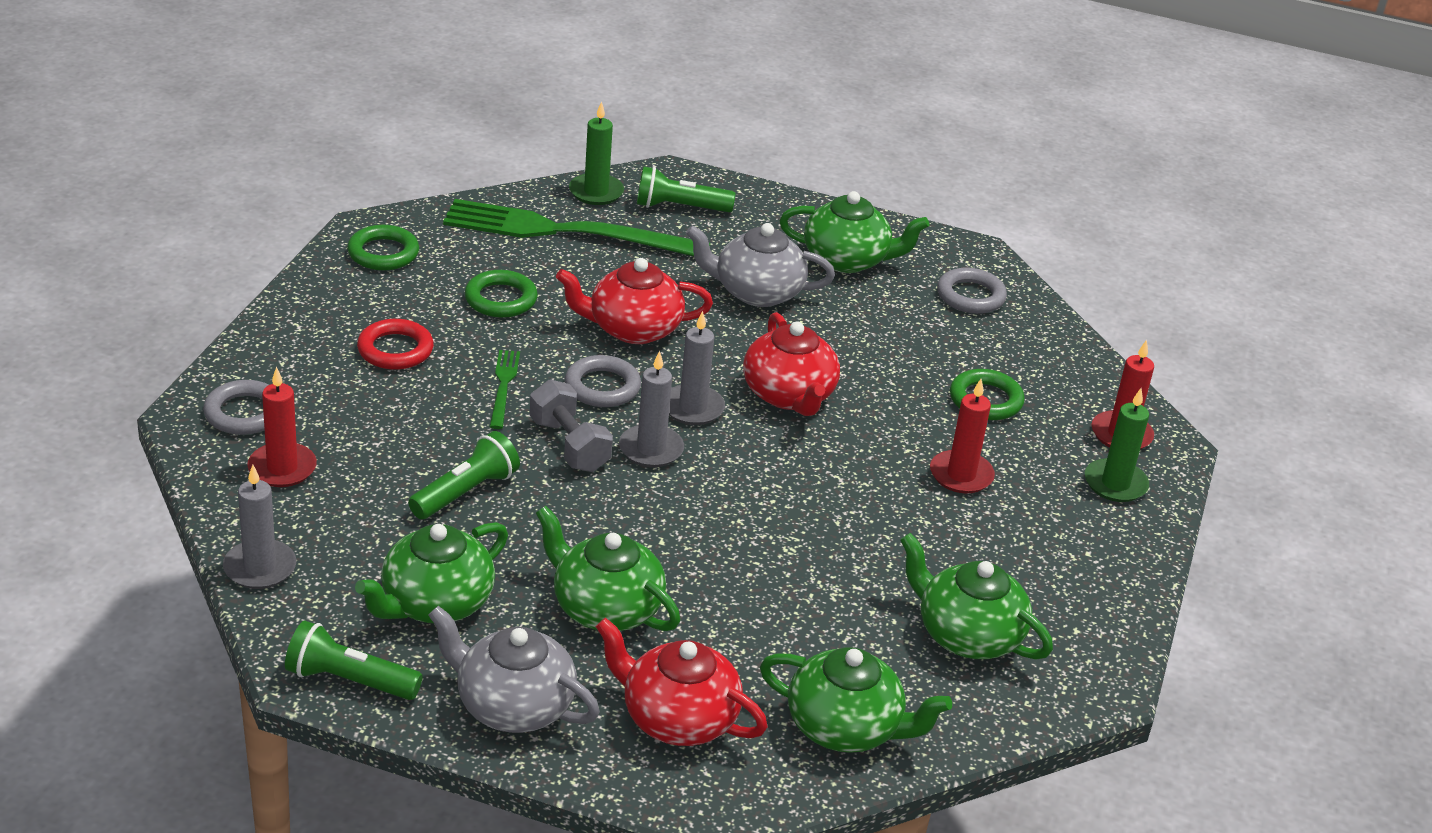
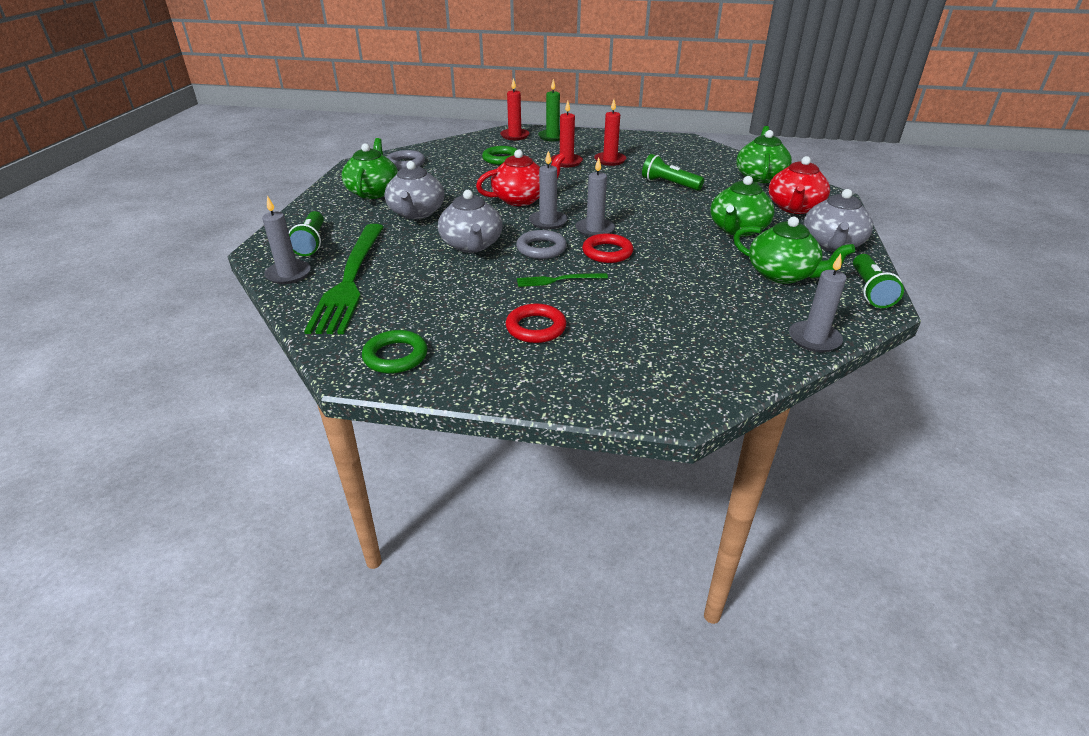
camera: 95 degrees left, 0 degrees up
(244, 413) = (656, 382): grey ring -> none
(282, 468) = (708, 351): red candle -> red candle (610, 160)
(466, 492) = (677, 278): green flashlight -> green flashlight (669, 184)
(501, 299) = (451, 294): green ring -> none
(569, 445) = (607, 252): grey dumbbell -> red ring
(596, 192) = (288, 274): green candle -> grey candle
(633, 329) = (472, 245): red teapot -> grey teapot
(967, 635) = (678, 159): green teapot -> none

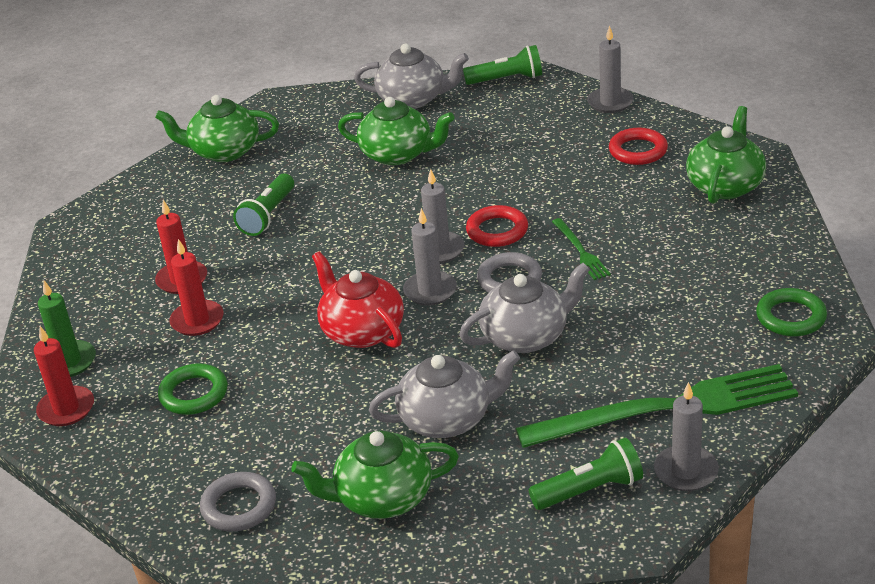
camera: 100 degrees left, 0 degrees up
(536, 328) = (684, 245): red ring -> red ring (638, 151)
(782, 274) = (497, 122): green teapot -> green teapot (725, 185)
(794, 208) = (321, 124): red teapot -> none

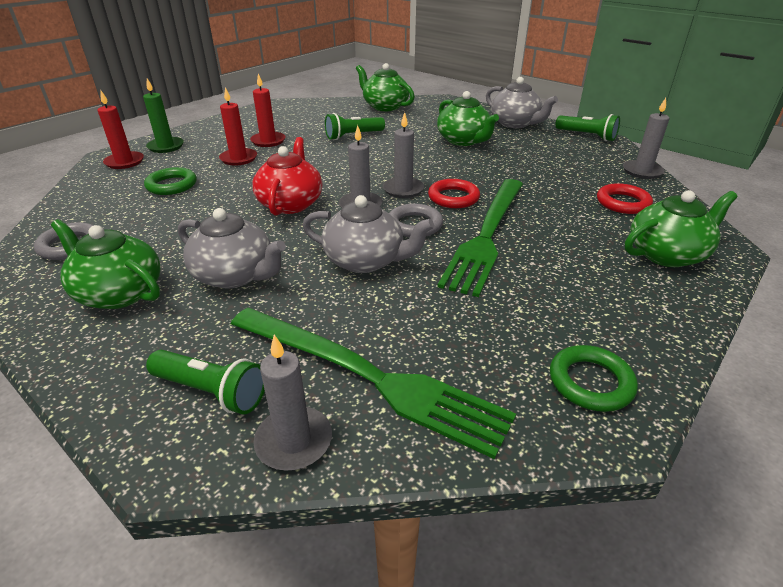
camera: 40 degrees right, 0 degrees up
(581, 251) = (487, 235): green fork -> green fork, size x2.30

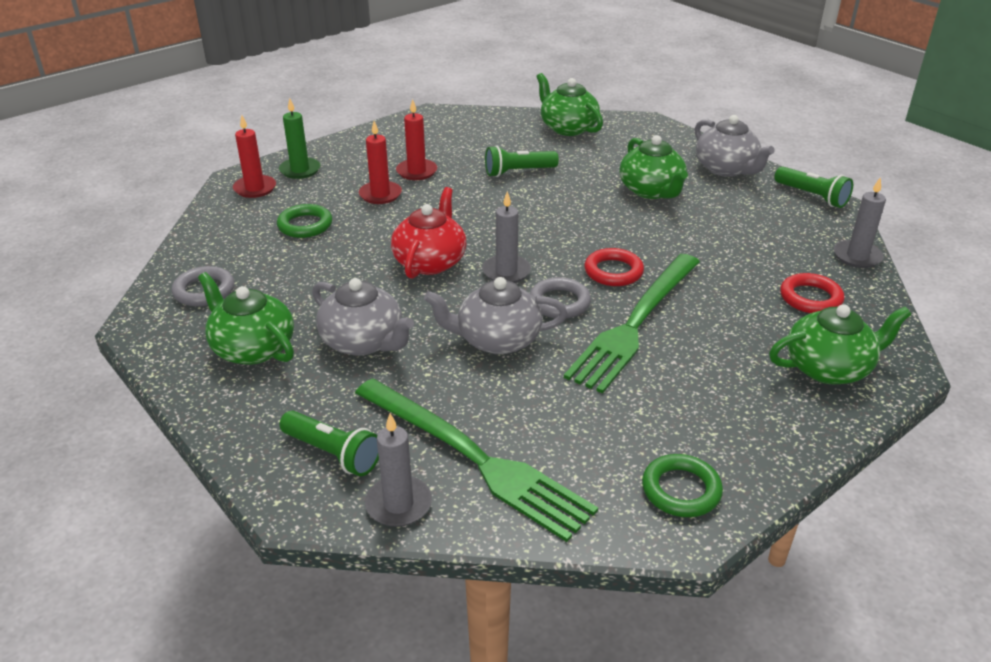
camera: 10 degrees right, 0 degrees up
(365, 260) = (497, 340): grey teapot -> grey teapot turned 150 degrees clockwise
(403, 189) = (559, 255): grey candle -> none

